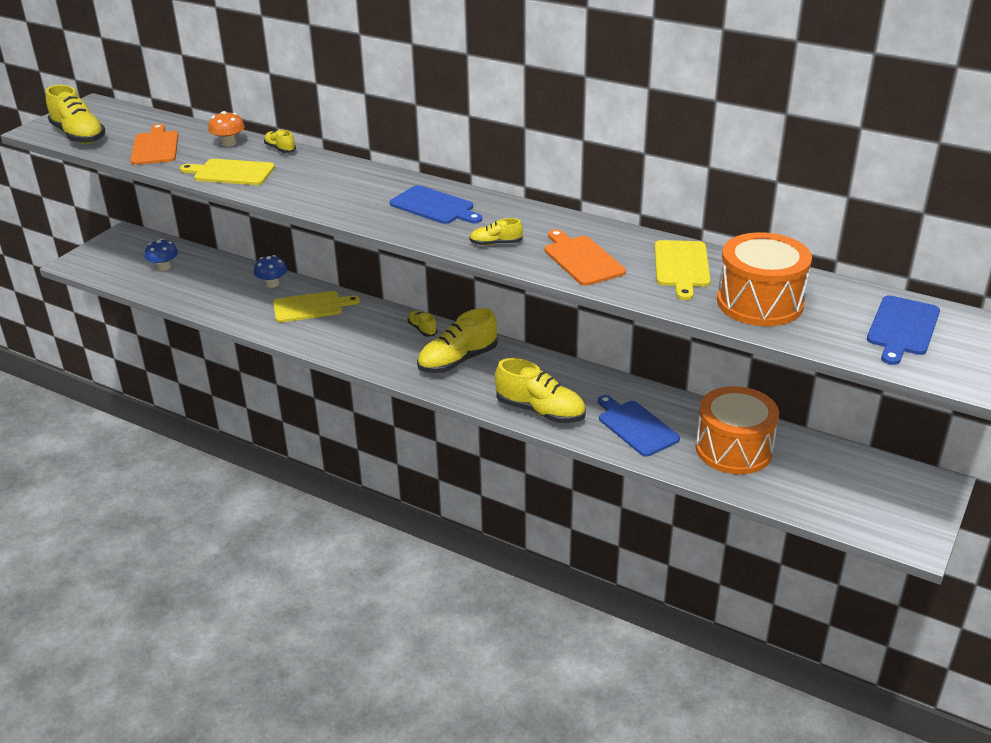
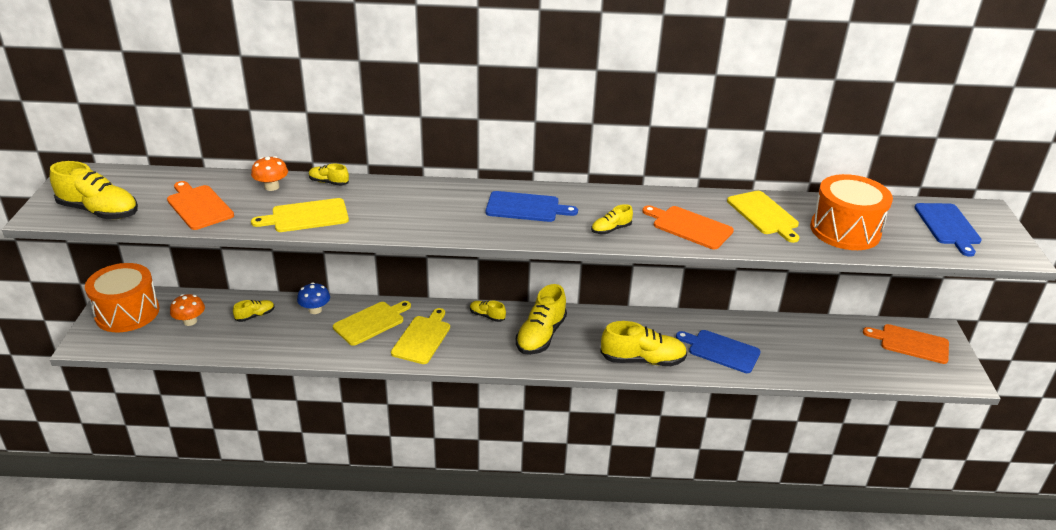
camera: 30 degrees left, 0 degrees up
(164, 267) = (190, 321): blue mushroom -> orange mushroom
(219, 276) = (255, 315): none -> yellow shoe
(344, 332) = (422, 338): none -> yellow cutting board
(733, 449) = (800, 347): orange drum -> orange drum (127, 313)
(882, 485) = (911, 343): none -> orange cutting board

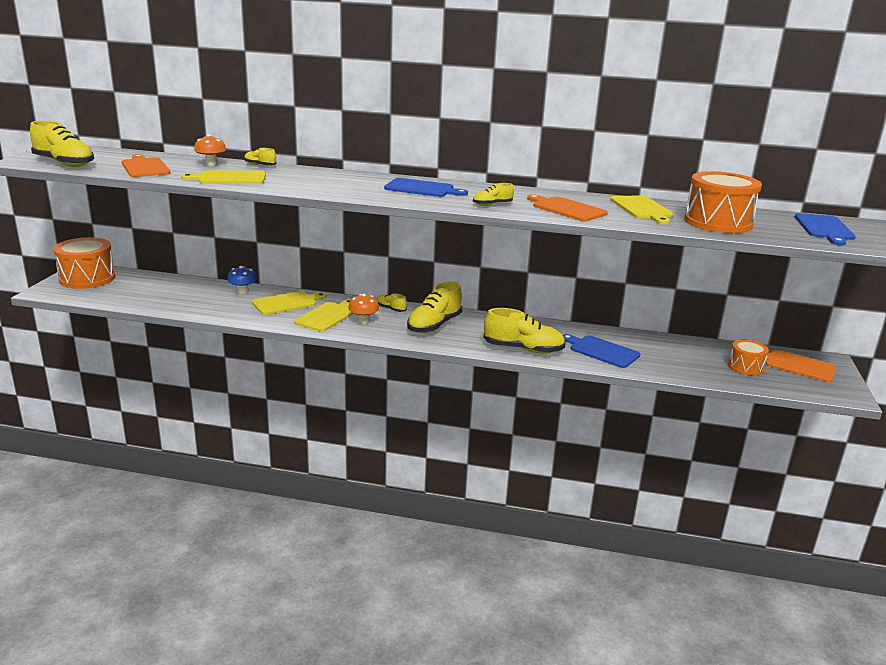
camera: 10 degrees right, 10 degrees down
(190, 321) = (135, 288): orange mushroom -> orange mushroom (363, 321)
(255, 315) = (190, 290): yellow shoe -> none
(864, 353) = (745, 367): none -> orange drum

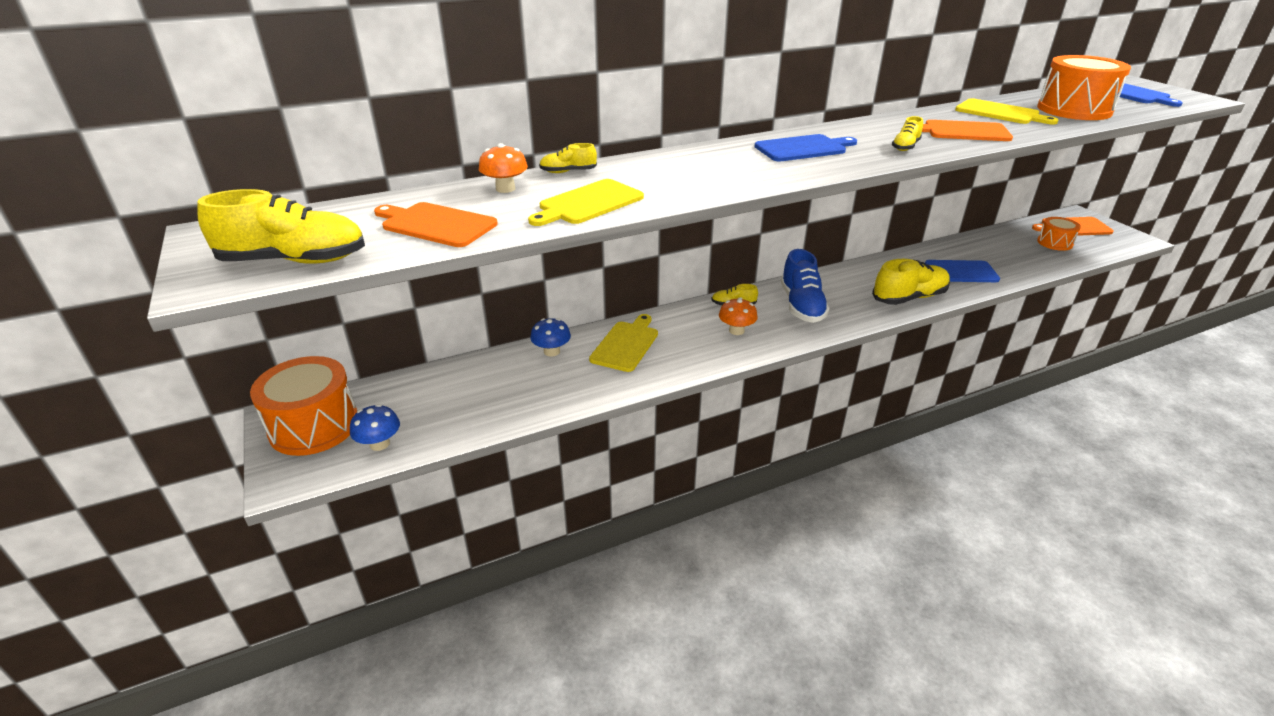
camera: 35 degrees left, 10 degrees up
(99, 295) = (379, 444): none -> blue mushroom
(327, 316) = (694, 342): yellow cutting board -> none
(434, 325) = (801, 306): yellow shoe -> blue shoe

